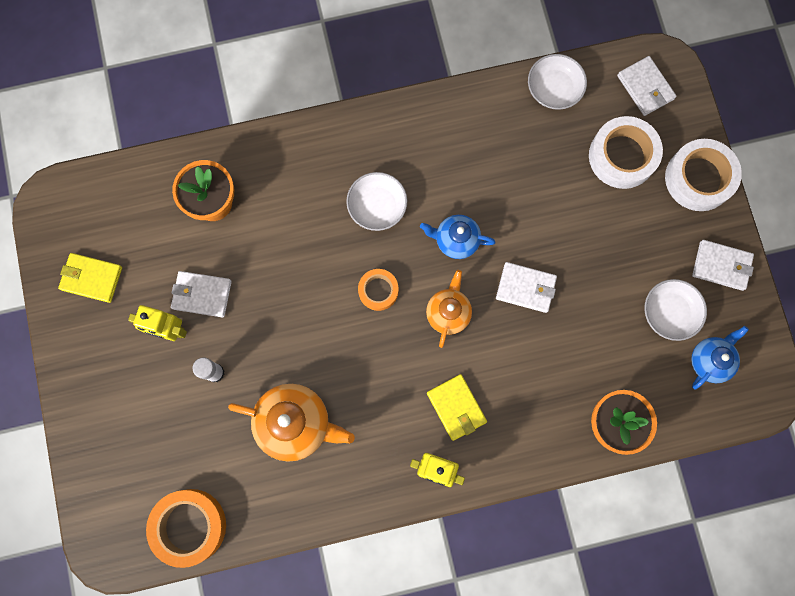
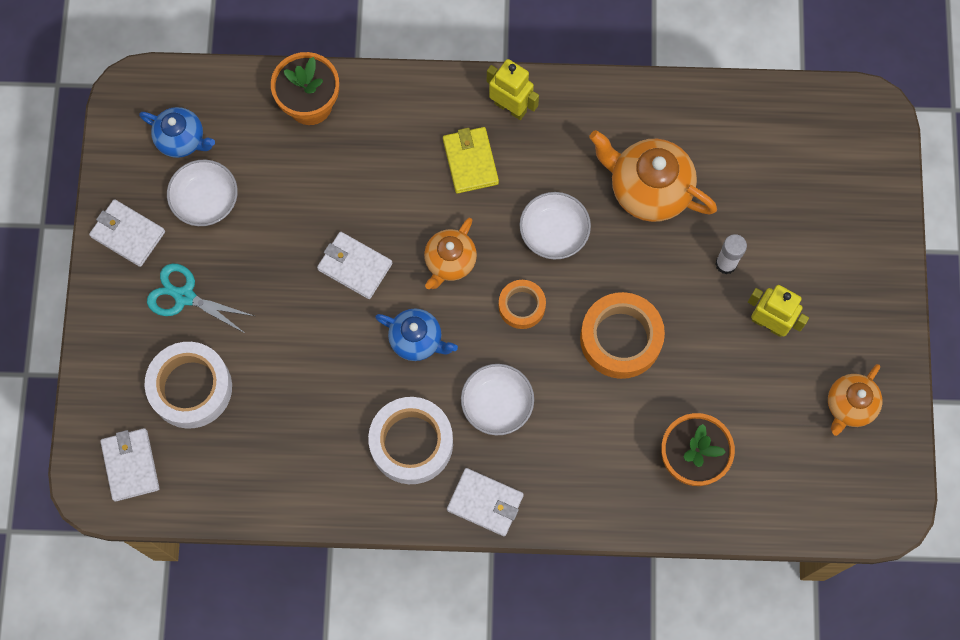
camera: 165 degrees left, 5 degrees down
(91, 278) = (849, 405): yellow wallet -> orange teapot
(189, 526) = (782, 117): orange tape -> orange tape (620, 339)
(202, 294) = (724, 353): white wallet -> white wallet (485, 503)
(554, 89) = (241, 493): white bowl -> white bowl (554, 232)
(654, 226) = (185, 296): none -> turquoise scissors
(698, 178) = (112, 338): white tape -> white tape (411, 443)
(710, 360) = (182, 140): blue teapot -> blue teapot turned 120 degrees counterclockwise

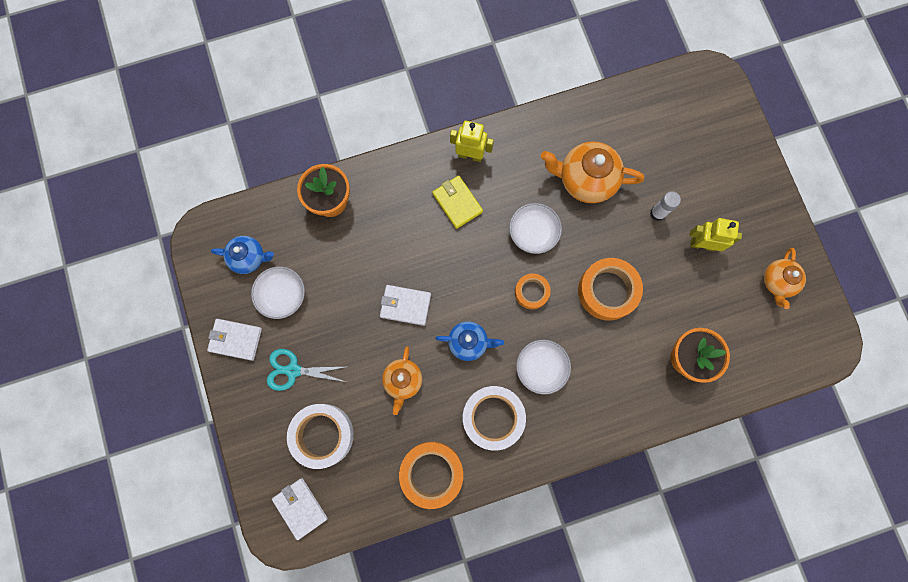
camera: 20 degrees left, 5 degrees up
(308, 483) = (431, 473): none -> orange tape
(450, 262) = (470, 278): orange teapot -> orange teapot (403, 381)
(485, 503) = (560, 441): white wallet -> none

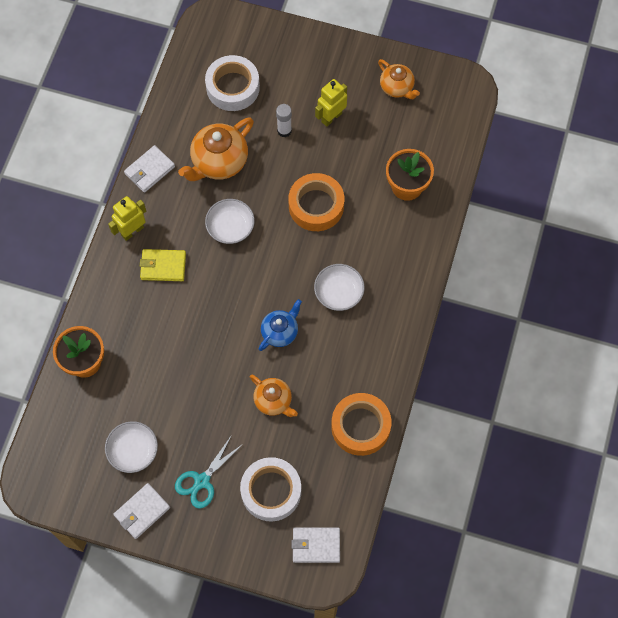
camera: 55 degrees left, 10 degrees down
(249, 258) = (81, 457): blue teapot -> none
(405, 305) = (215, 360): white wallet -> white wallet (149, 170)
(493, 417) = (351, 353): white tape -> white tape (233, 87)
(531, 292) = (276, 260): orange tape -> none

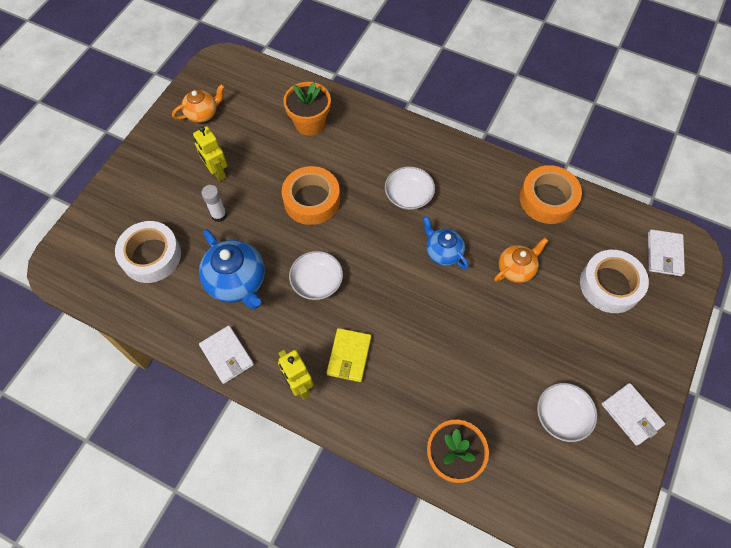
camera: 80 degrees left, 5 degrees down
(202, 481) = (598, 348): turquoise scissors -> none
(219, 162) = (237, 282): orange teapot -> blue teapot

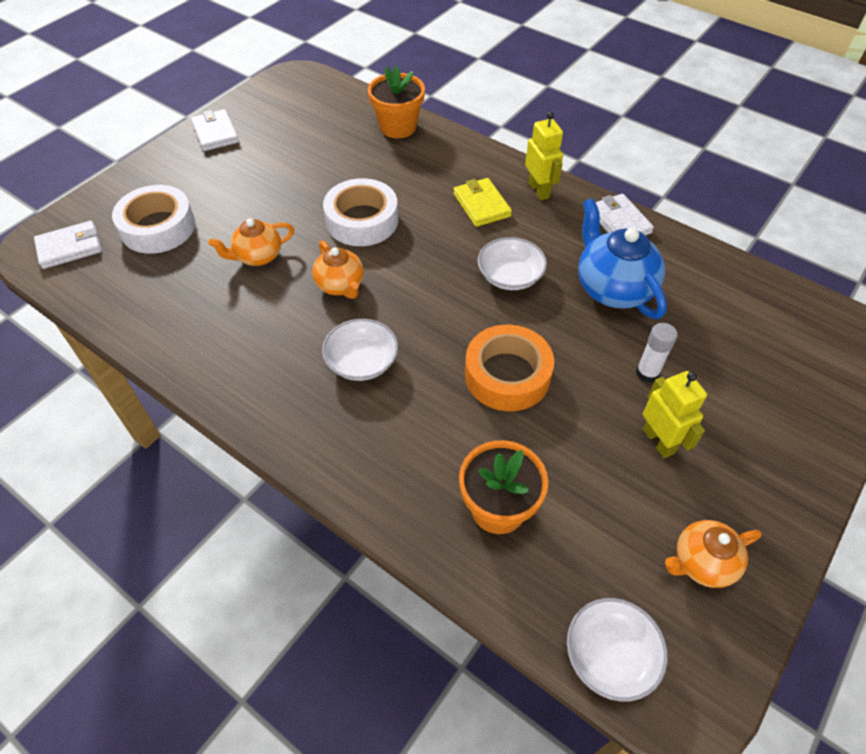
camera: 170 degrees left, 10 degrees down
(151, 256) = (736, 333): white tape -> white tape (362, 220)
(349, 356) = (481, 205): yellow wallet -> yellow wallet turned 45 degrees counterclockwise
(443, 252) = (340, 285): blue teapot -> orange teapot
(547, 199) = (168, 328): orange tape -> none
(562, 415) = (281, 140): white bowl -> white bowl (610, 655)
(664, 254) = (70, 247): white wallet -> white wallet turned 45 degrees clockwise

